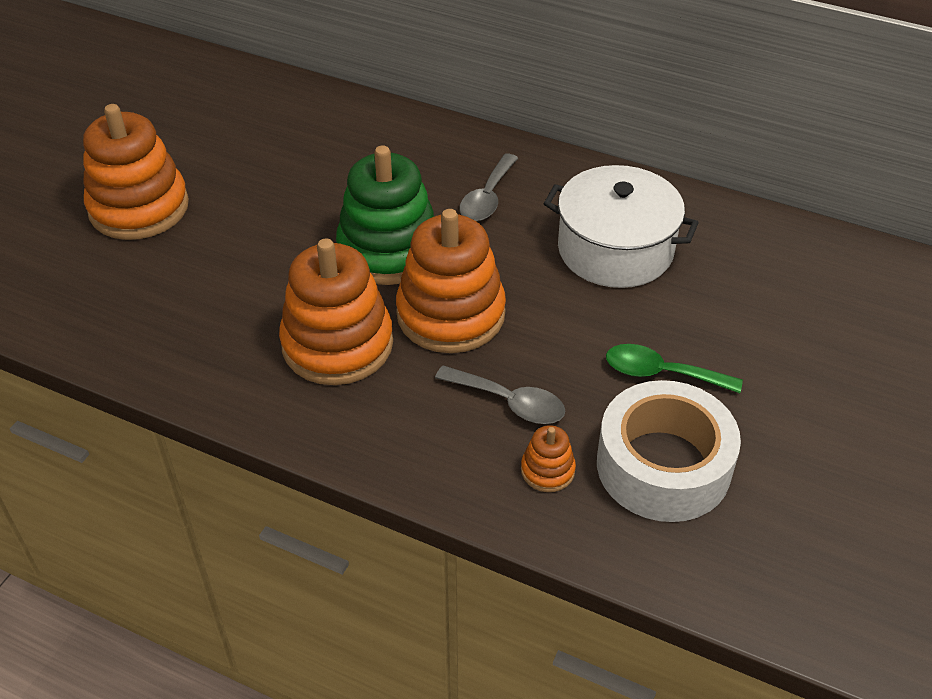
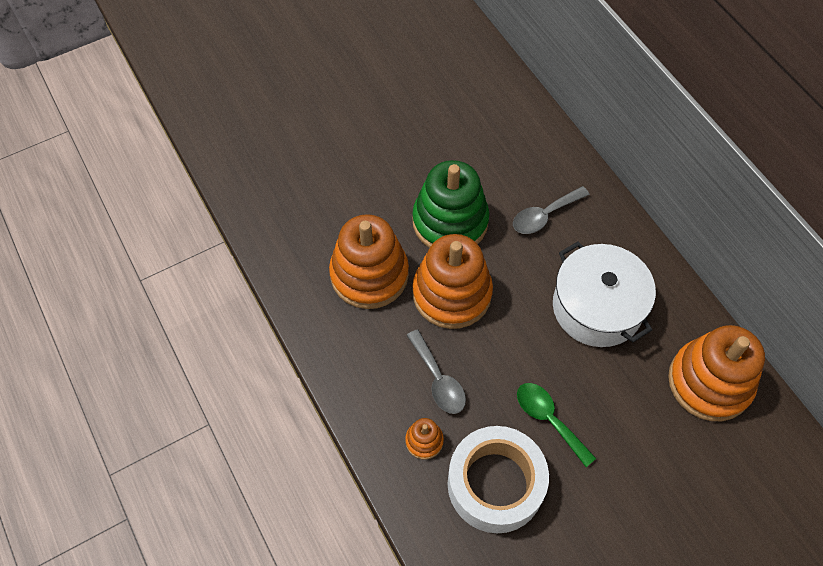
camera: 35 degrees right, 15 degrees up
(139, 208) = (326, 102): orange stacking toy -> orange stacking toy (709, 382)

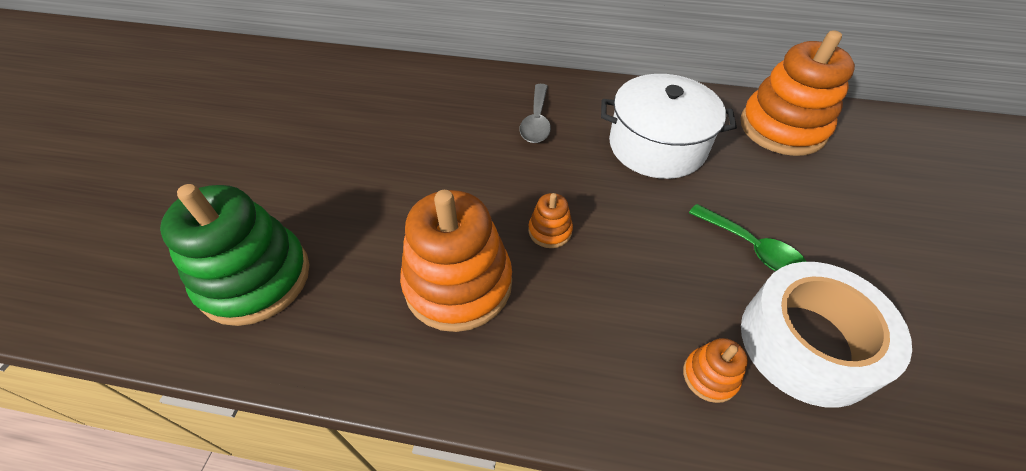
camera: 50 degrees left, 10 degrees down
(438, 380) = (640, 309): grey spoon -> none
(450, 221) = (472, 182): green stacking toy -> green stacking toy (255, 278)
(452, 293) = (550, 231): orange stacking toy -> orange stacking toy, size x0.44
(548, 419) = (752, 248): green spoon -> green spoon turned 135 degrees counterclockwise

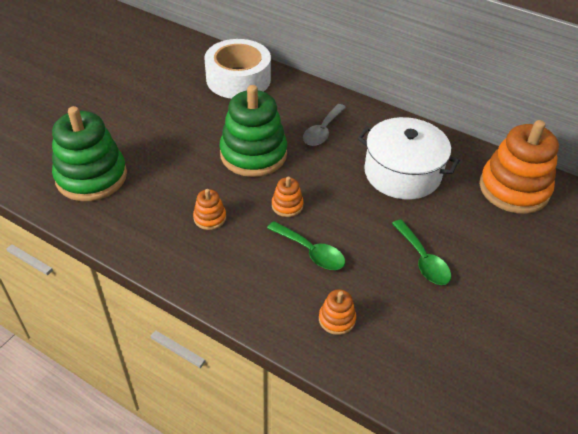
camera: 20 degrees right, 5 degrees down
(458, 284) = (210, 218): orange stacking toy -> orange stacking toy, size x0.44
(469, 175) = (253, 154): none -> green stacking toy
(617, 286) = (311, 252): none -> green spoon
(807, 343) = (416, 325): white tape -> white tape (238, 79)

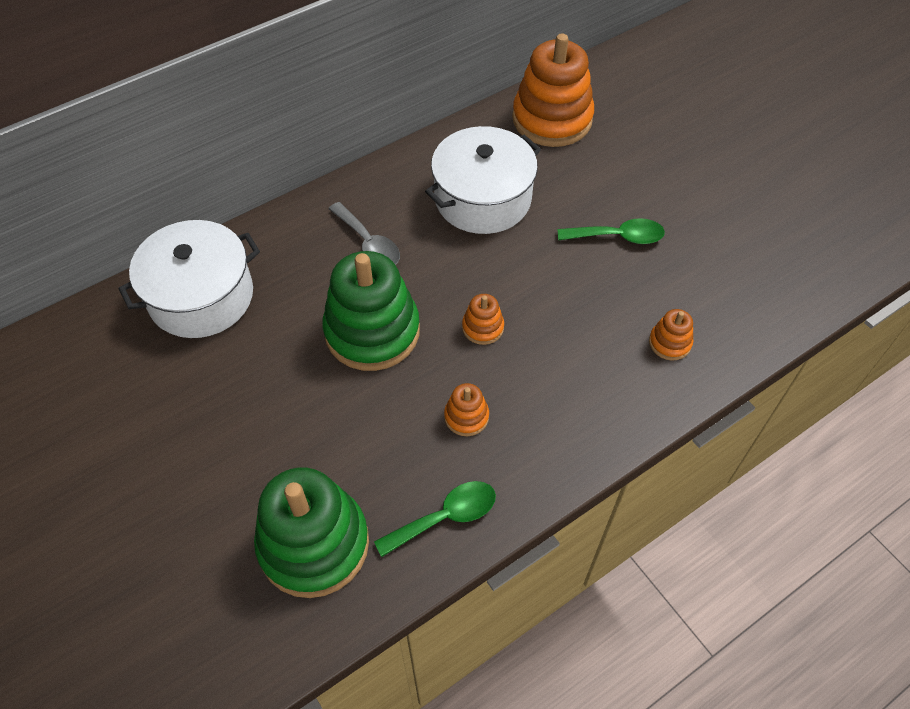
camera: 65 degrees left, 10 degrees up
(238, 79) = (201, 296): white tape -> white pot
(311, 252) = (567, 331): green spoon -> green spoon (445, 517)

